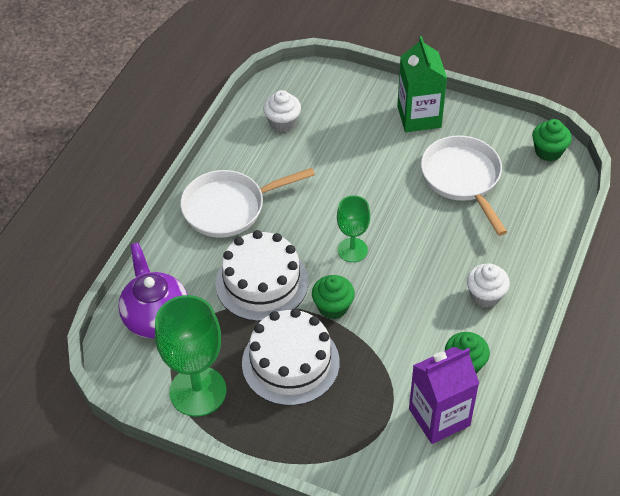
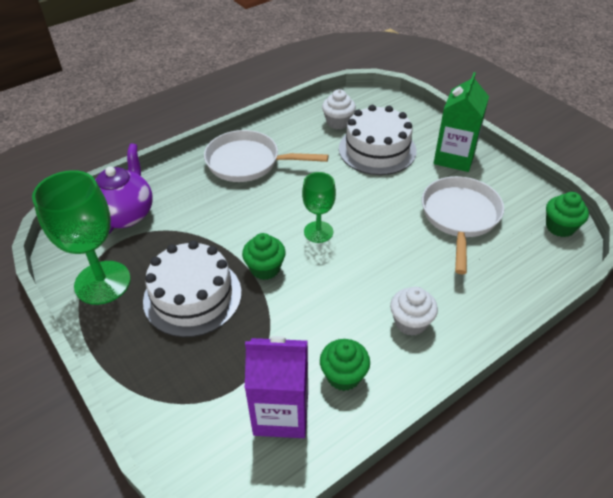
camera: 30 degrees right, 5 degrees down
(262, 282) = (225, 224): white cake -> white cake (377, 149)

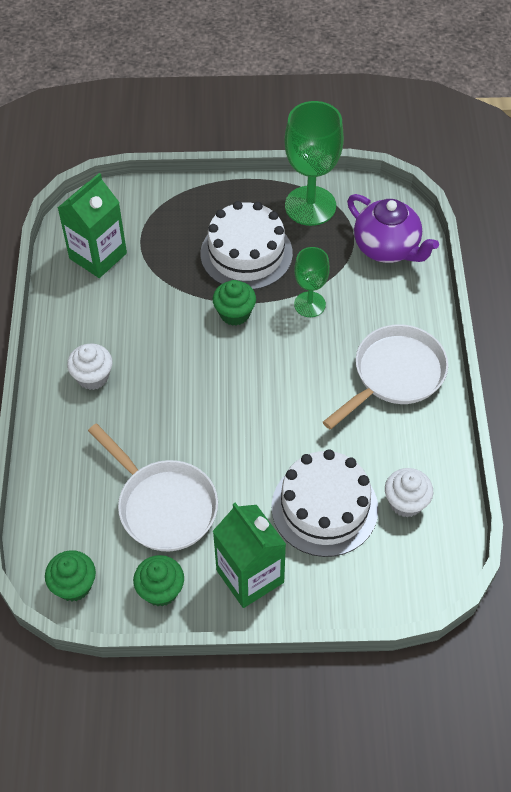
camera: 125 degrees right, 10 degrees up
(281, 413) = (98, 256): purple carton -> green carton
(318, 232) = (244, 375): green goblet -> green goblet (309, 304)
(343, 375) = (91, 305): green cupcake -> green cupcake (161, 590)

